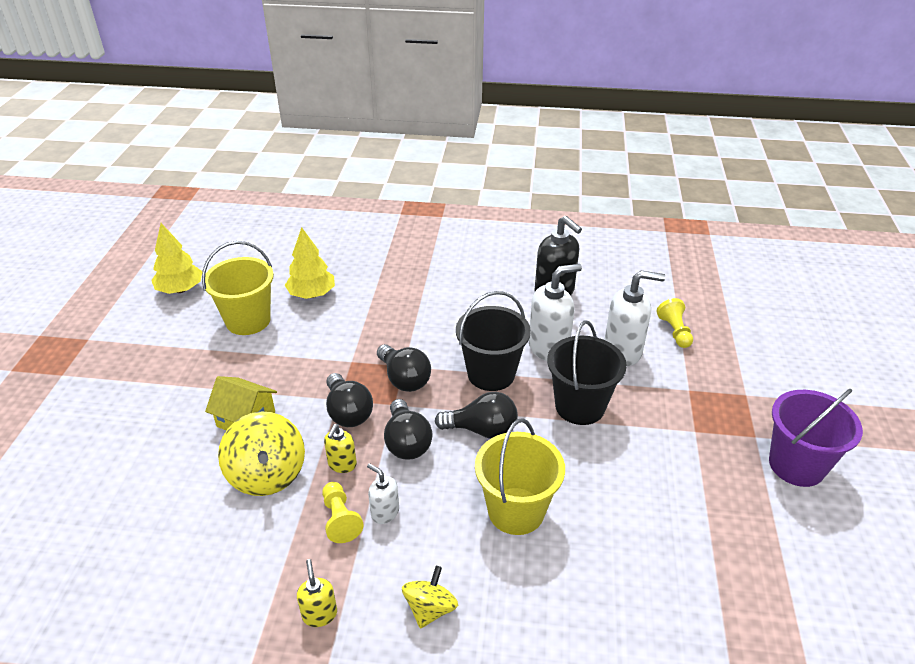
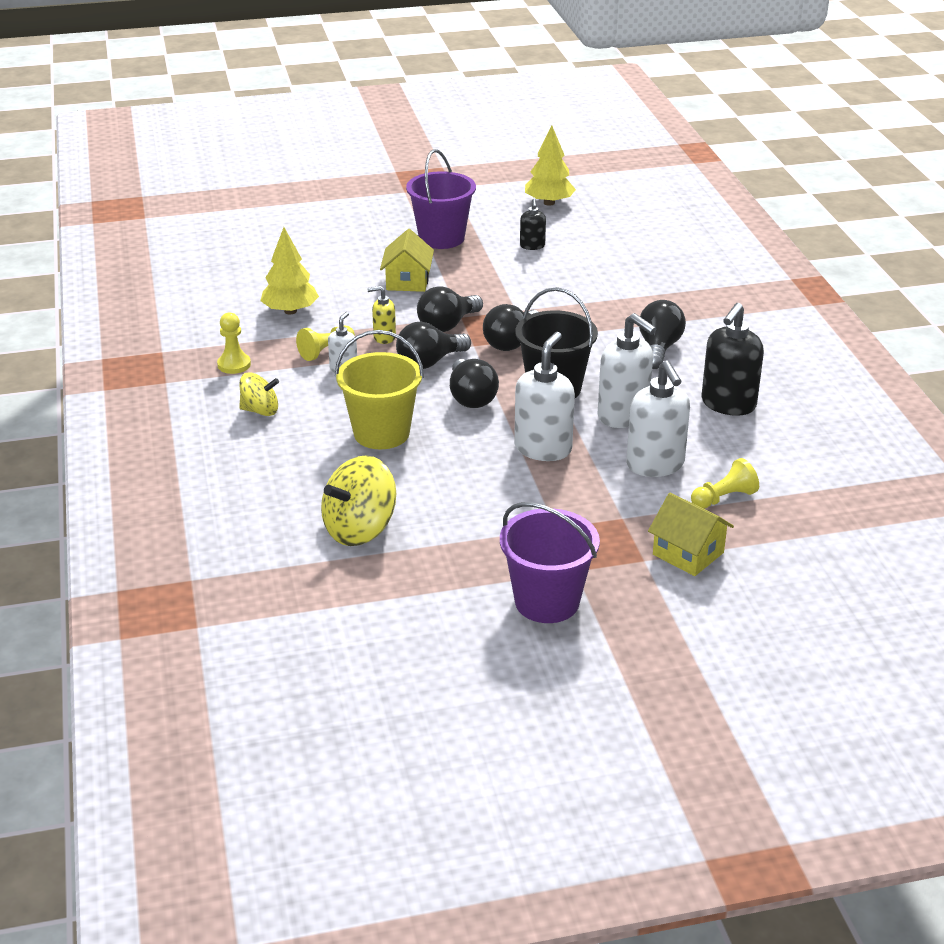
camera: 70 degrees right, 5 degrees down
(182, 373) = (441, 238): none -> purple bucket
(248, 320) = (532, 246): yellow bucket -> black soap dispenser
(267, 474) = (353, 307): yellow spinning top -> yellow spinning top (360, 529)
(312, 294) = (597, 266): yellow tree -> yellow tree (290, 311)
(319, 614) = (234, 365): yellow soap dispenser -> yellow pawn
(460, 301) = (659, 348): none -> black light bulb
(580, 406) = (543, 448): black bucket -> white soap dispenser
(740, 370) = (688, 553): none -> yellow house

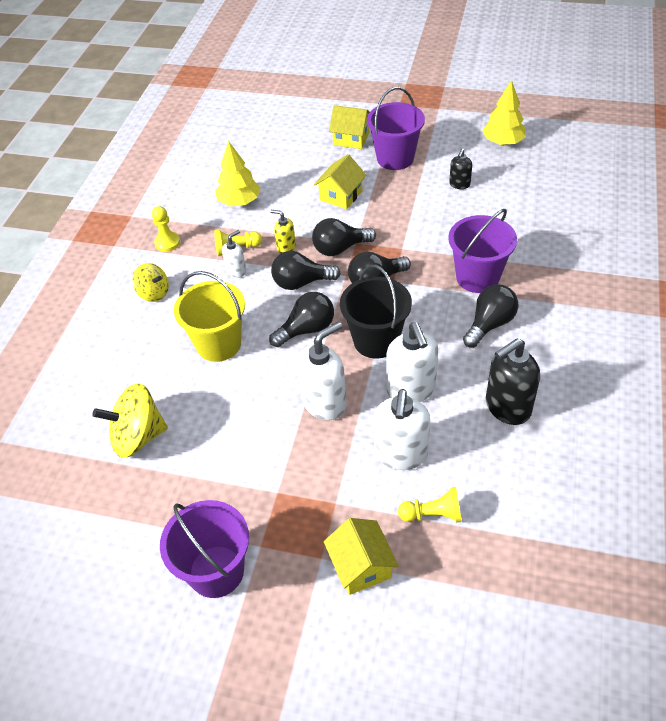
camera: 30 degrees right, 15 degrees up
(374, 230) = (351, 138): none -> yellow house
(471, 398) = (307, 329): black light bulb -> black light bulb turned 135 degrees counterclockwise
(616, 315) = (477, 277): none -> purple bucket

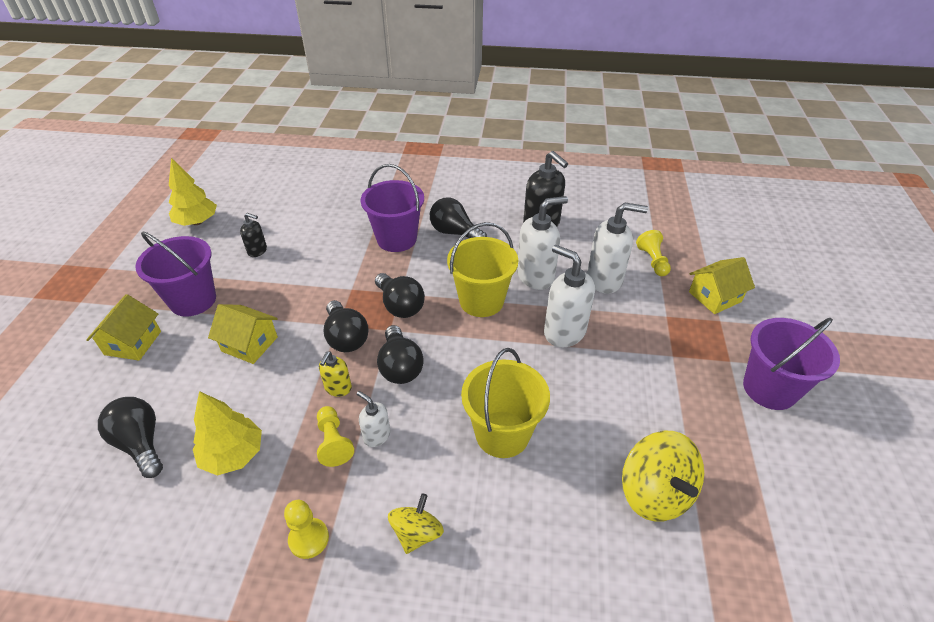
camera: 100 degrees left, 5 degrees down
(307, 329) = (472, 354): black light bulb -> black light bulb (141, 443)
(376, 341) = (481, 301): black bucket -> yellow bucket

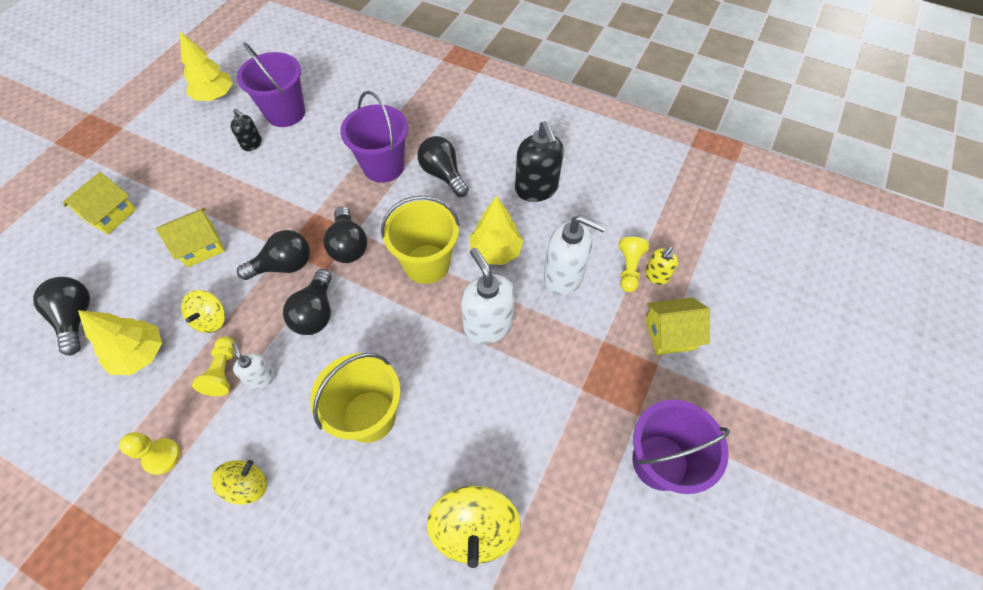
camera: 20 degrees right, 15 degrees up
(193, 300) = (175, 184): purple bucket -> purple bucket (285, 113)
(250, 344) = (201, 246): yellow house -> yellow house turned 75 degrees counterclockwise
(295, 402) = (211, 319): none -> yellow spinning top
(338, 388) = (252, 317): yellow soap dispenser -> yellow soap dispenser (656, 276)
(346, 337) = (284, 266): black light bulb -> black light bulb turned 105 degrees counterclockwise
(536, 276) = (495, 251): white soap dispenser -> yellow tree

